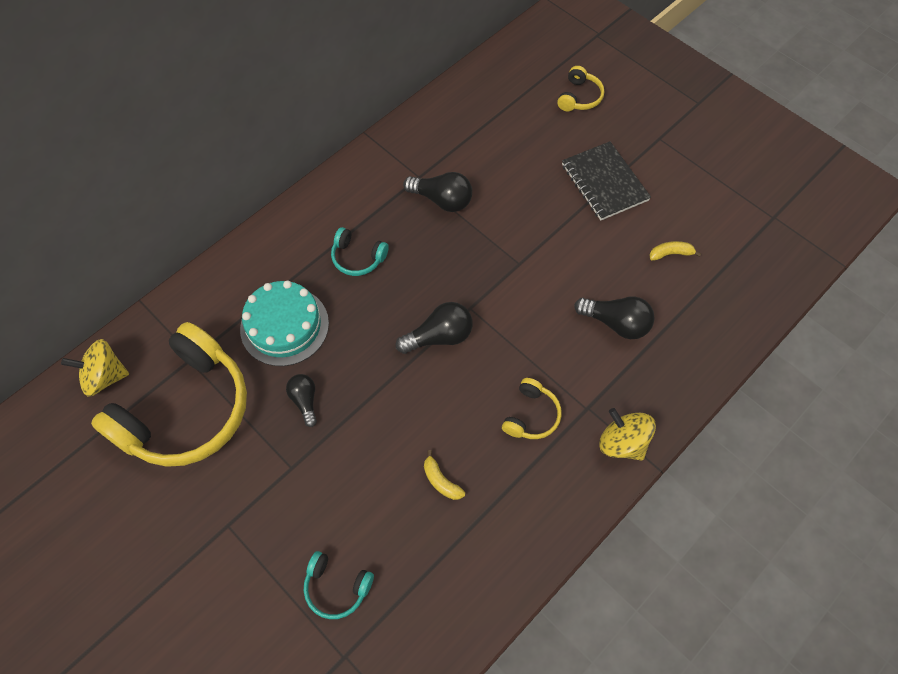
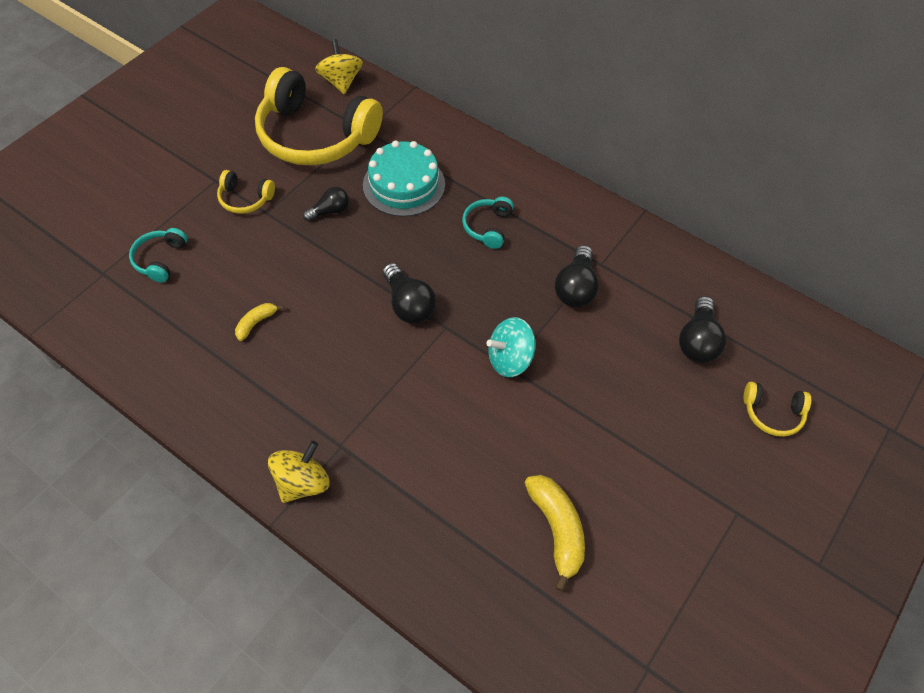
camera: 80 degrees right, 5 degrees down
(511, 262) = (510, 359): none -> turquoise spinning top
(531, 415) = (328, 393): yellow headphones -> yellow headphones (245, 199)
(604, 182) = (645, 449): black notebook -> none
(616, 323) = (448, 470): black light bulb -> black light bulb (698, 341)
(671, 254) = (557, 530): yellow banana -> yellow banana, size x1.83

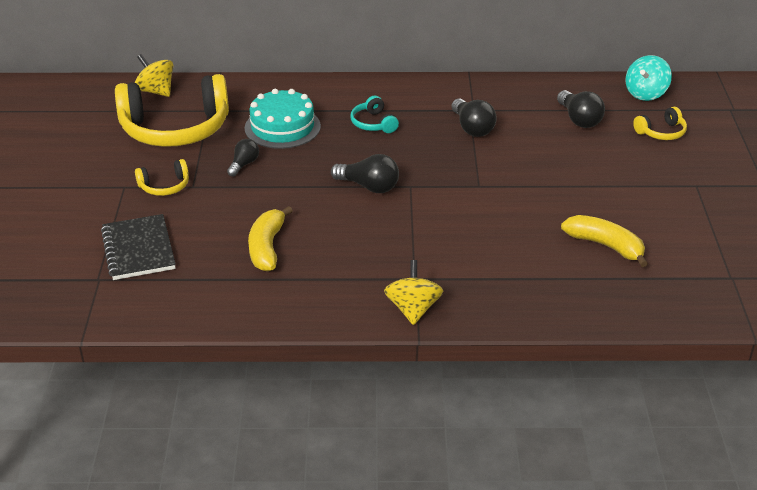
camera: 35 degrees left, 20 degrees down
(160, 259) = (138, 249): turquoise headphones -> black notebook
(256, 323) = (267, 247): yellow banana -> yellow banana, size x1.83
(510, 359) = (474, 182): turquoise spinning top -> turquoise spinning top (645, 93)

